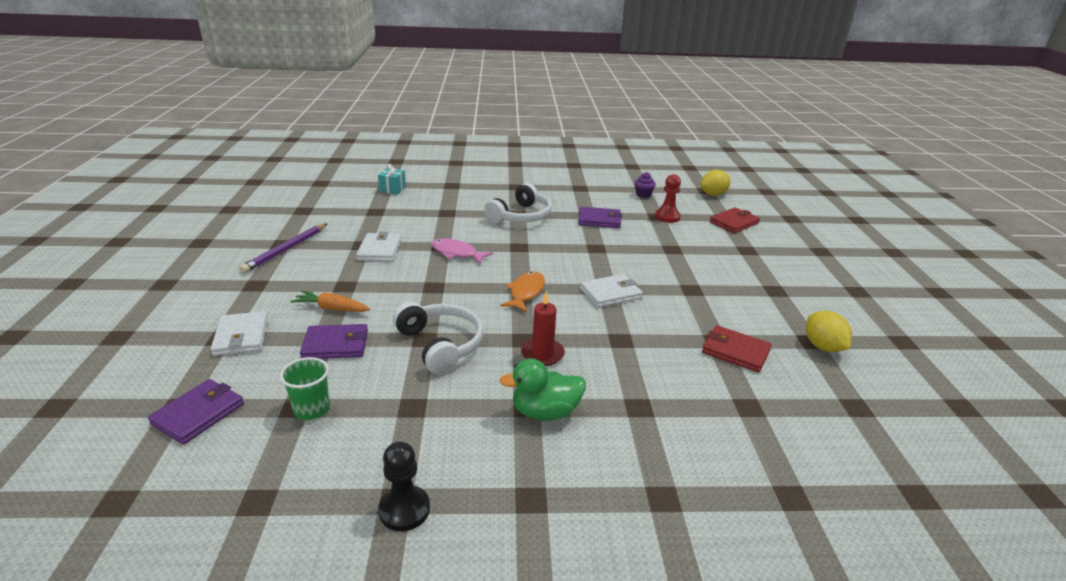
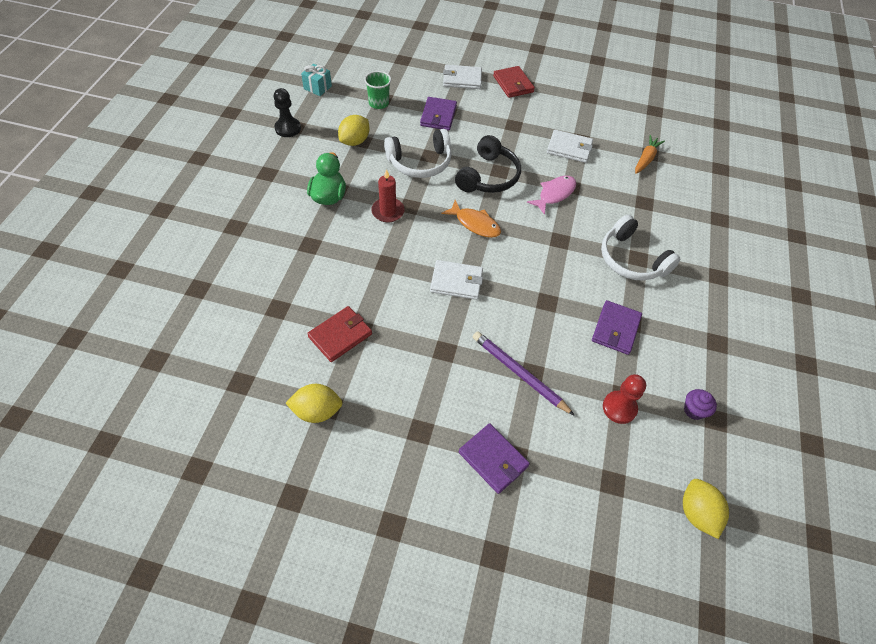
camera: 105 degrees right, 25 degrees up
(198, 414) = (393, 66): purple wallet -> purple wallet (493, 459)
(286, 250) = (578, 99): purple pencil -> purple pencil (519, 373)
(332, 308) = (483, 117): orange carrot -> orange carrot (646, 159)
(392, 189) = (706, 171): turquoise gift -> turquoise gift (317, 87)
(416, 414) = (355, 141): none -> yellow lemon
(446, 293) = (488, 176): none -> black headphones
(610, 293) = (456, 282): white wallet -> white wallet turned 75 degrees counterclockwise
(734, 223) = (594, 486): red wallet -> red wallet (513, 84)

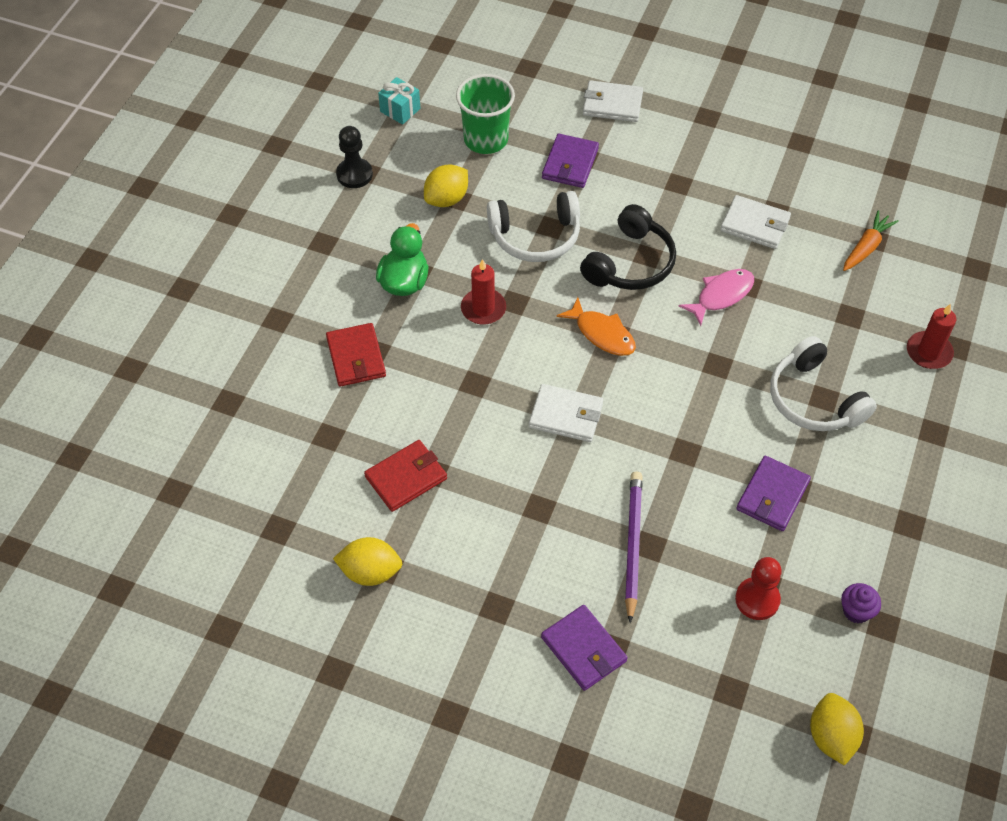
camera: 10 degrees right, 0 degrees up
(378, 103) = (486, 139): green cup -> green cup, size x1.51
(513, 84) = (688, 115): red wallet -> red wallet (356, 357)
(519, 373) = (632, 545): purple pencil -> purple pencil turned 45 degrees clockwise
(702, 223) = (928, 352): none -> red candle

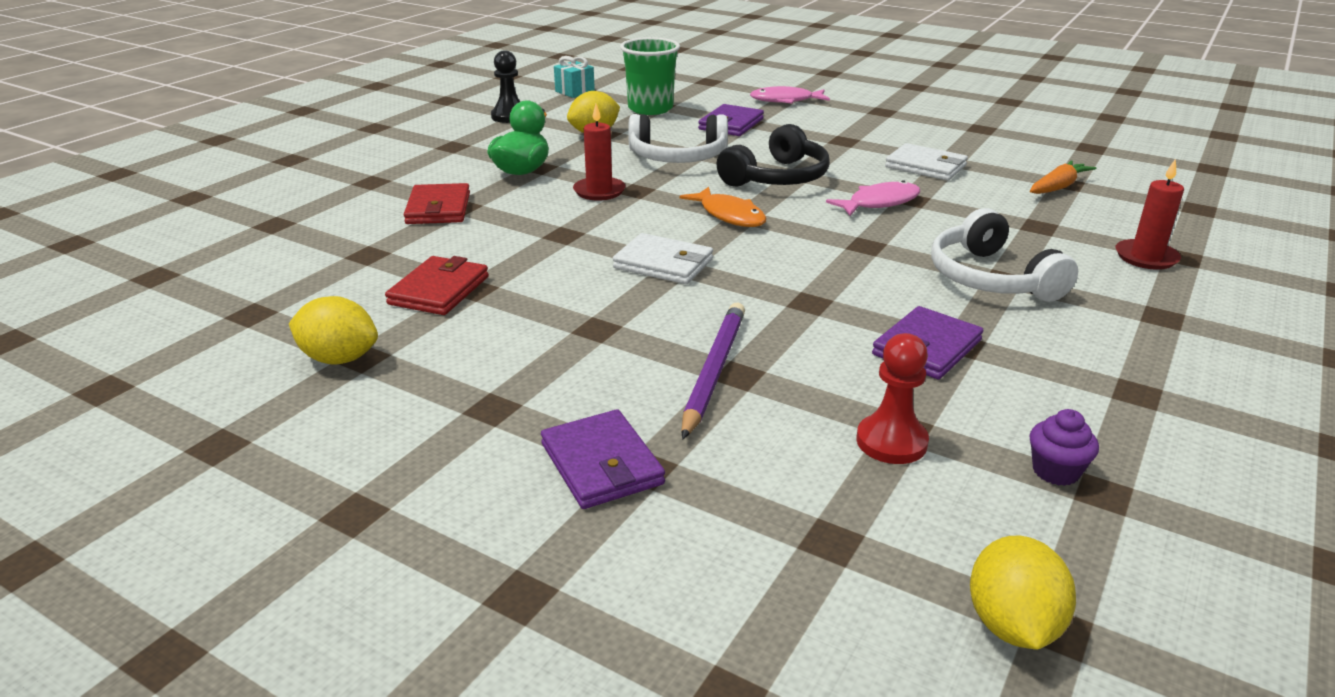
camera: 10 degrees right, 25 degrees down
(406, 477) = (439, 290): red wallet -> red wallet turned 45 degrees counterclockwise
(612, 104) = (785, 100): white wallet -> pink fish

